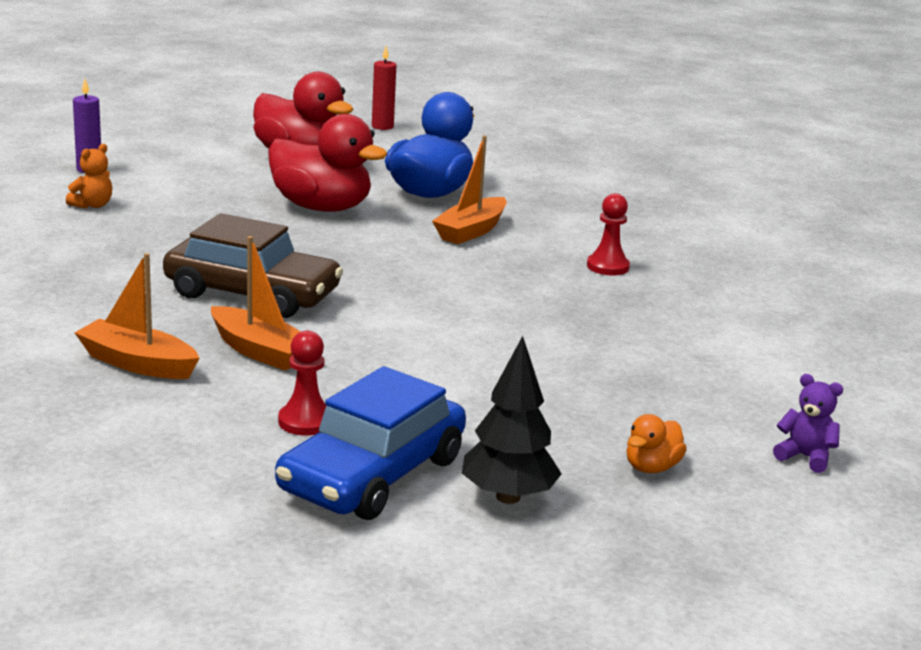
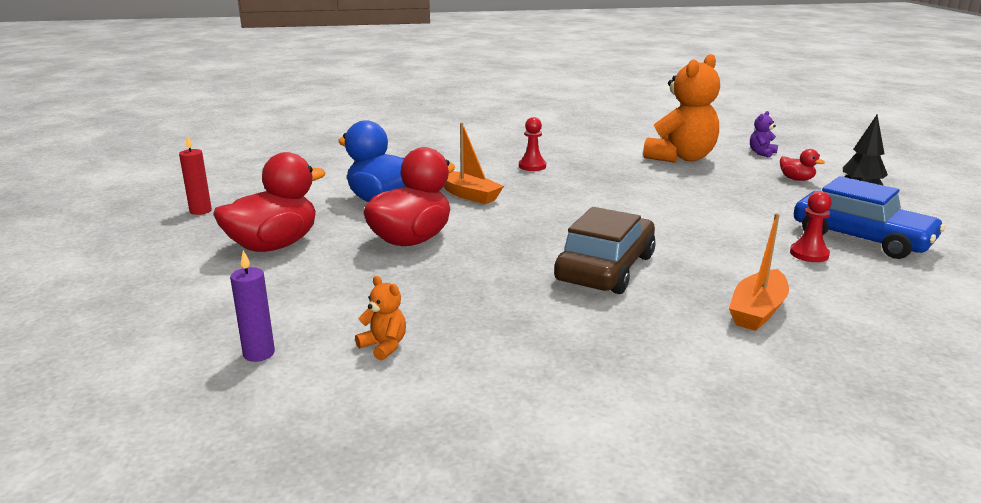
camera: 80 degrees left, 0 degrees up
(260, 351) = (710, 266): orange boat -> none
(651, 467) = (796, 179): orange duck -> red duck
(719, 376) = (681, 158): none -> orange teddy bear

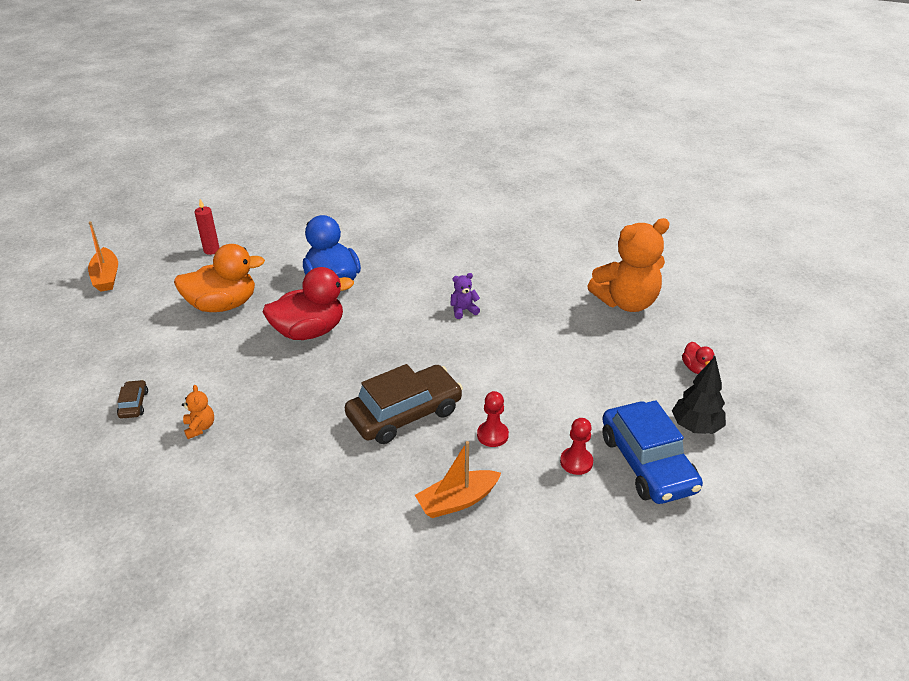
camera: 30 degrees right, 15 degrees up
(259, 353) = (134, 404): purple candle -> brown car
(274, 245) = (223, 305): red duck -> orange duck
(469, 195) = (398, 293): orange boat -> orange boat (106, 277)
(532, 166) = (485, 272): red pawn -> red pawn (492, 435)
(761, 153) = (714, 320): purple teddy bear -> purple teddy bear (463, 310)

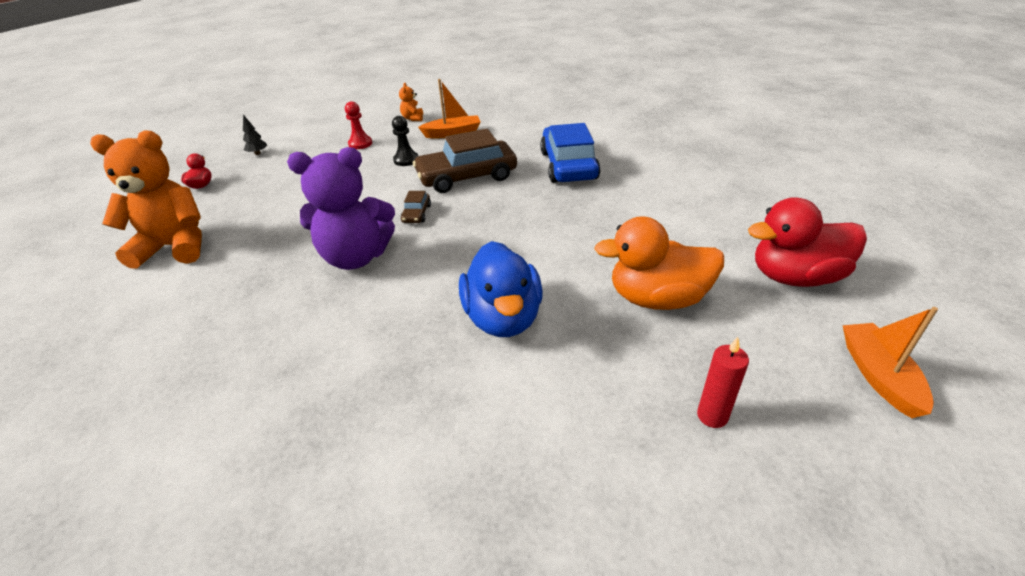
camera: 165 degrees left, 0 degrees up
(134, 404) = (716, 202): brown car -> brown car (416, 214)
(200, 427) = (644, 181): orange teddy bear -> orange teddy bear (413, 118)
(309, 331) = (542, 252): red duck -> red duck (795, 277)
(463, 310) = (356, 257): purple teddy bear -> purple teddy bear, size x2.42
(492, 435) = (406, 160): red pawn -> black pawn
(647, 463) = (315, 140): blue car -> blue car (568, 165)
(696, 427) = (258, 153): black tree -> black tree, size x0.56

